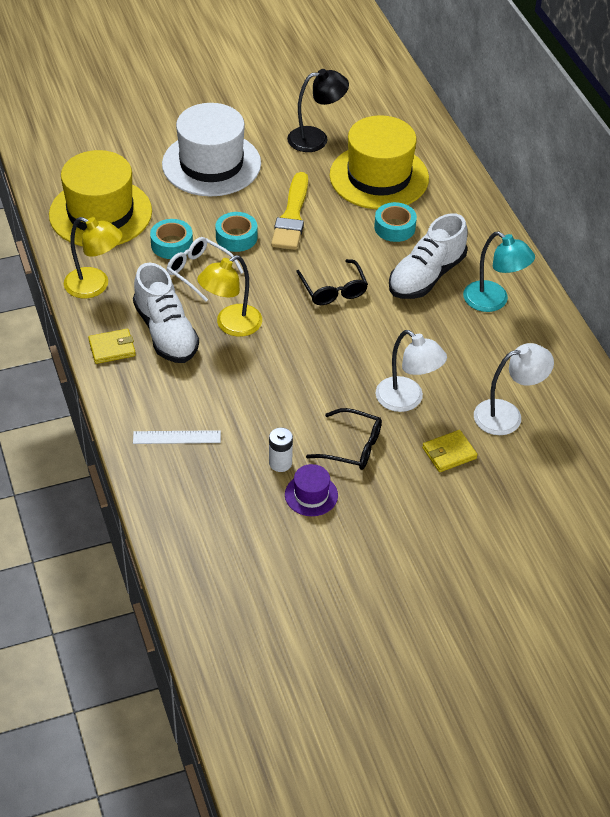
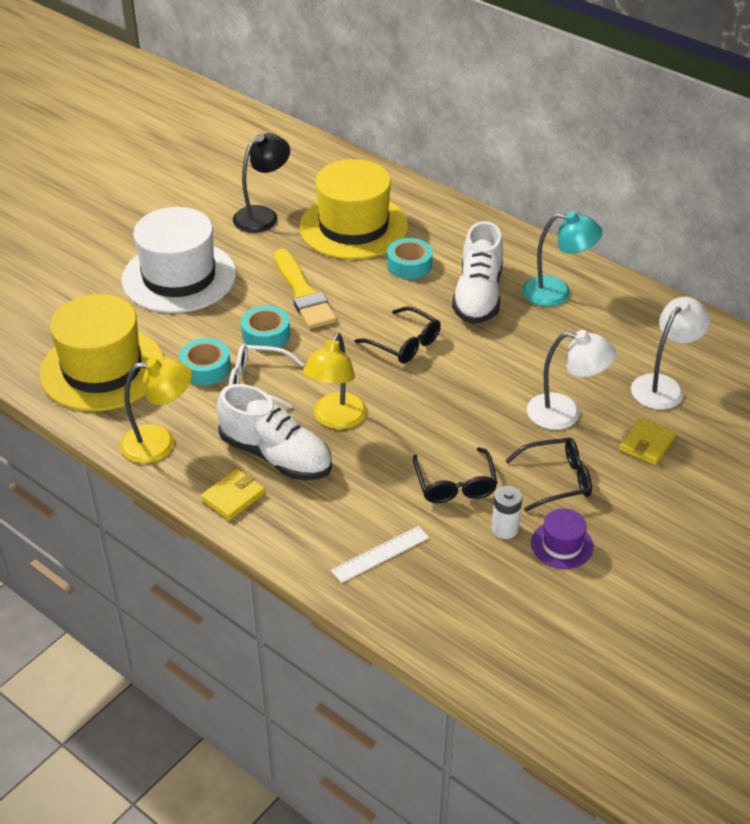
camera: 30 degrees left, 5 degrees down
(274, 414) = (455, 484): none -> black glasses

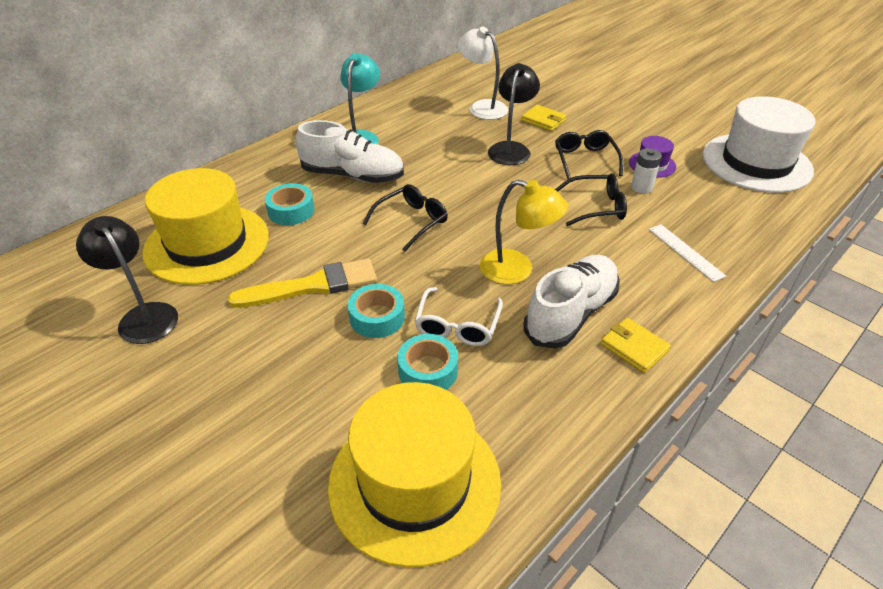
camera: 85 degrees left, 0 degrees up
(159, 443) = (557, 413): yellow lamp -> none
(179, 277) = (238, 399): white hat -> white hat (756, 162)
(565, 413) = (511, 149): white lamp -> black lamp

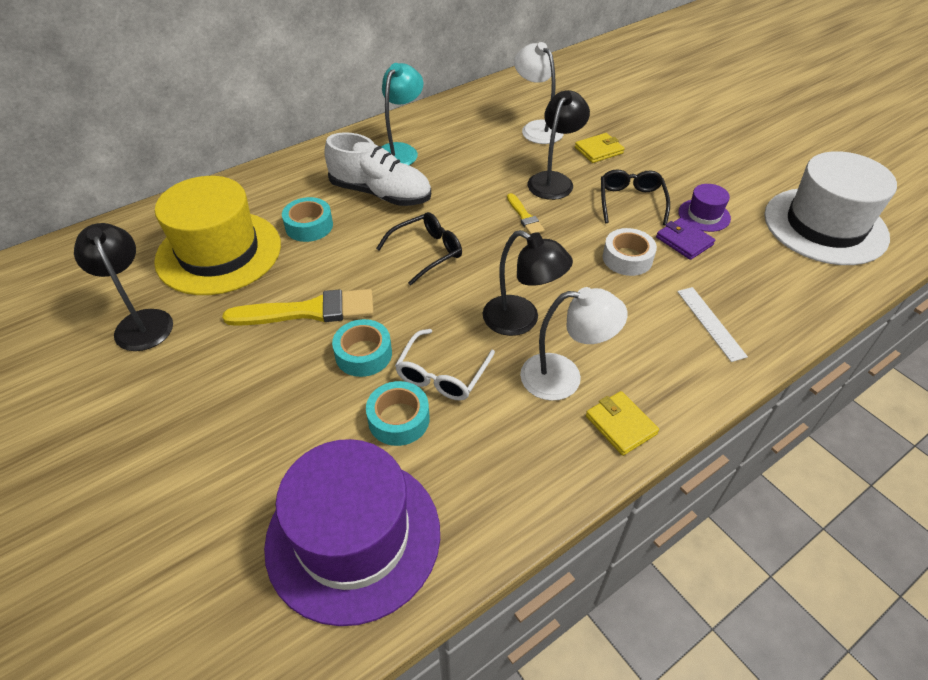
camera: 10 degrees right, 5 degrees up
(414, 482) = (353, 537): yellow hat -> purple hat
(493, 182) = (524, 216): none -> yellow brush
(517, 270) = (521, 321): yellow lamp -> black lamp
(543, 120) = (598, 150): yellow wallet -> yellow wallet turned 75 degrees counterclockwise
(571, 313) = (564, 377): white shoe -> white lamp
(596, 207) = (627, 258): black glasses -> white tape
(641, 187) = (684, 241): white battery -> purple wallet

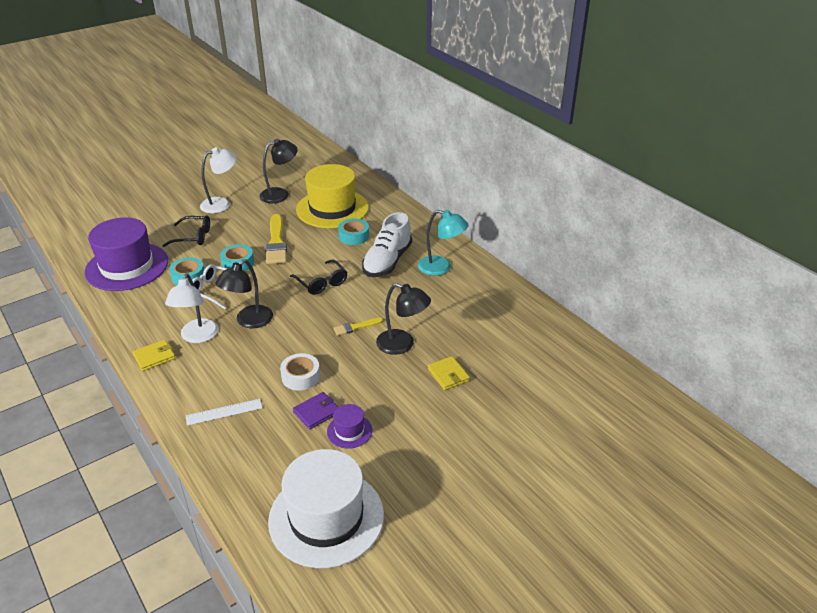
camera: 90 degrees right, 10 degrees down
(536, 128) = (481, 339): white lamp -> white lamp (221, 203)
(631, 202) = (371, 387): black glasses -> black glasses (193, 237)

